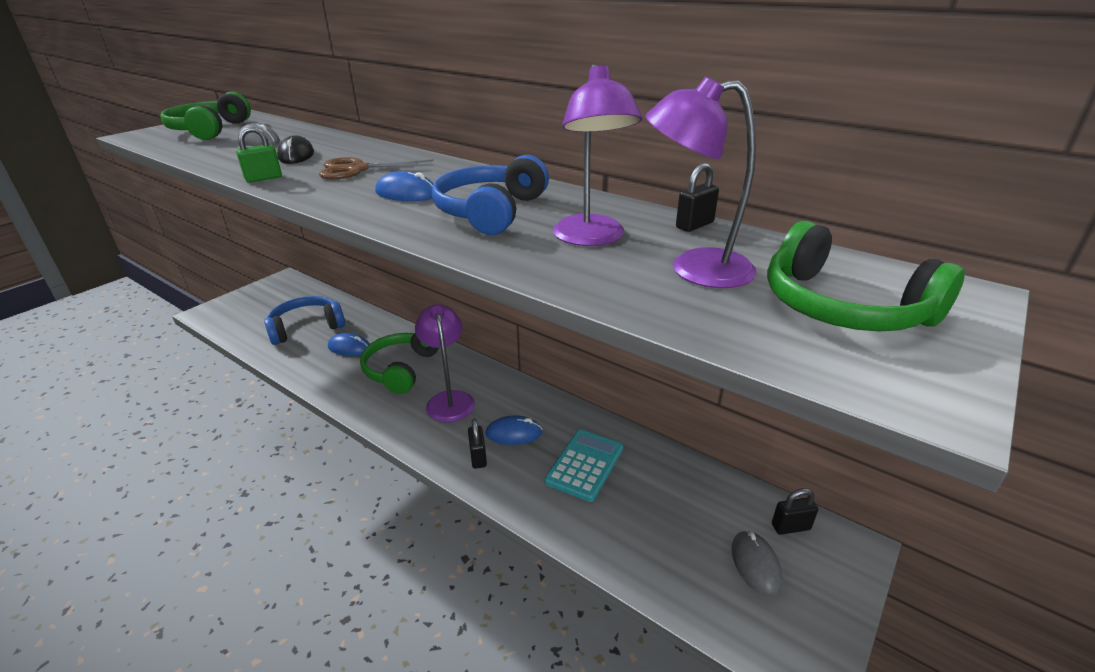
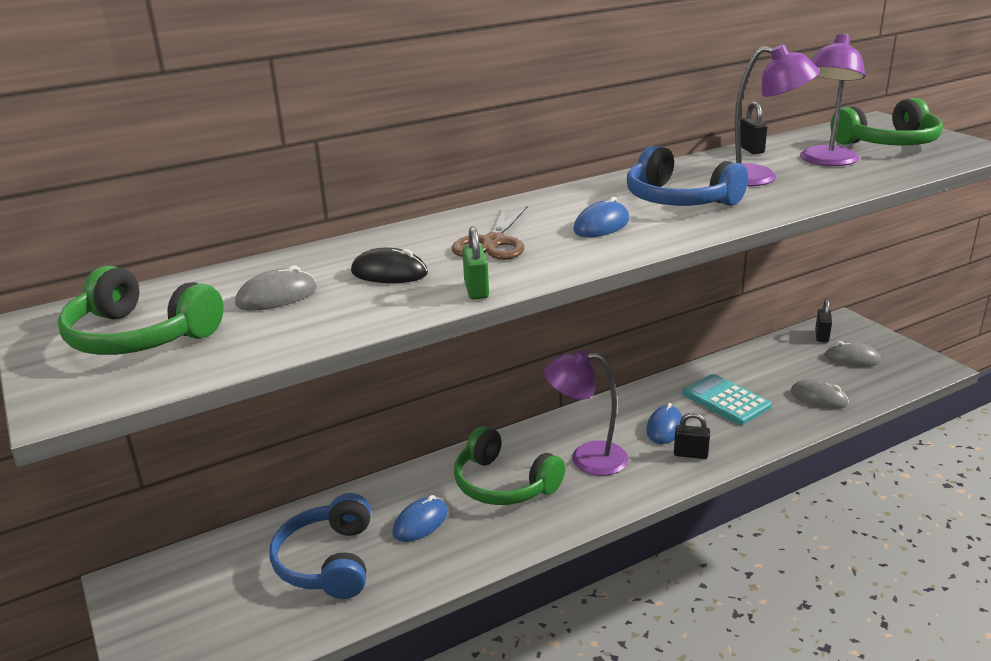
camera: 65 degrees left, 5 degrees down
(635, 541) = (819, 398): none -> grey mouse

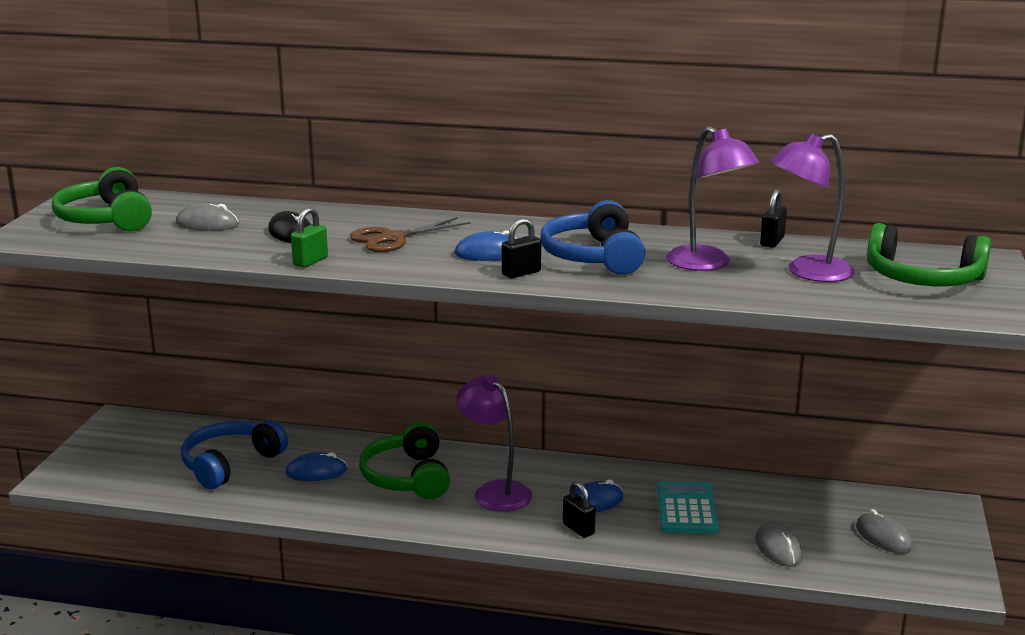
camera: 40 degrees right, 5 degrees down
(821, 336) = (893, 506): black padlock -> black padlock (521, 273)

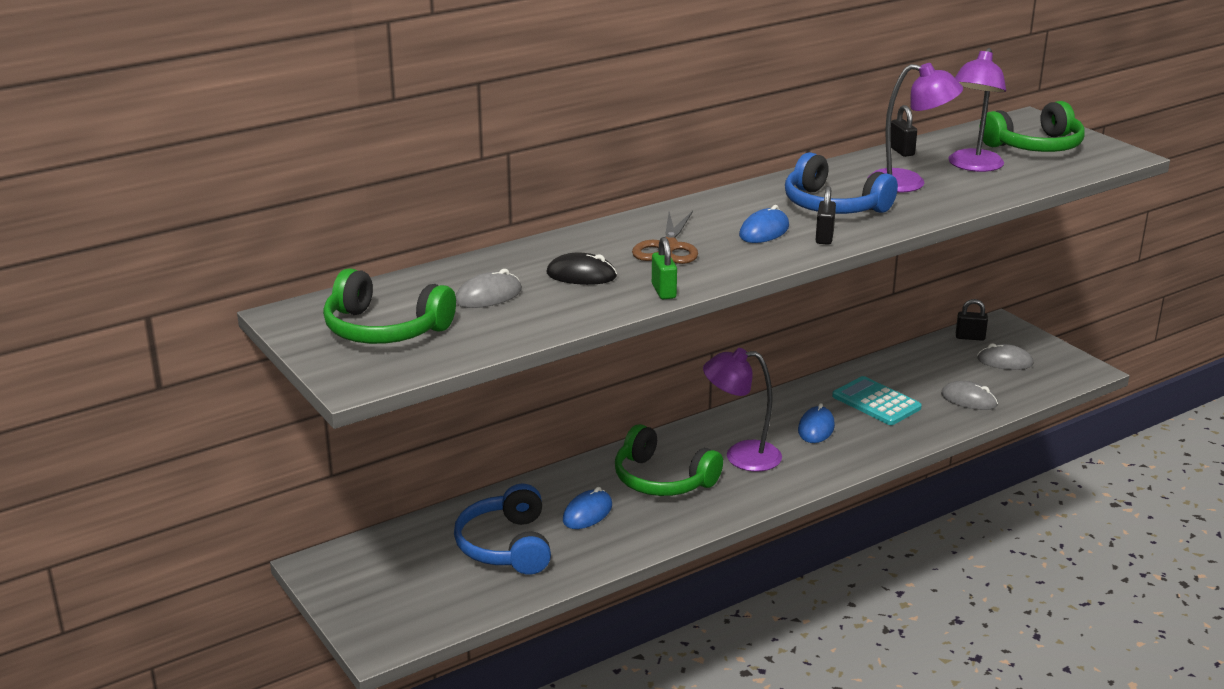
camera: 45 degrees left, 5 degrees up
(578, 529) = (842, 452): black padlock -> black padlock (970, 337)

